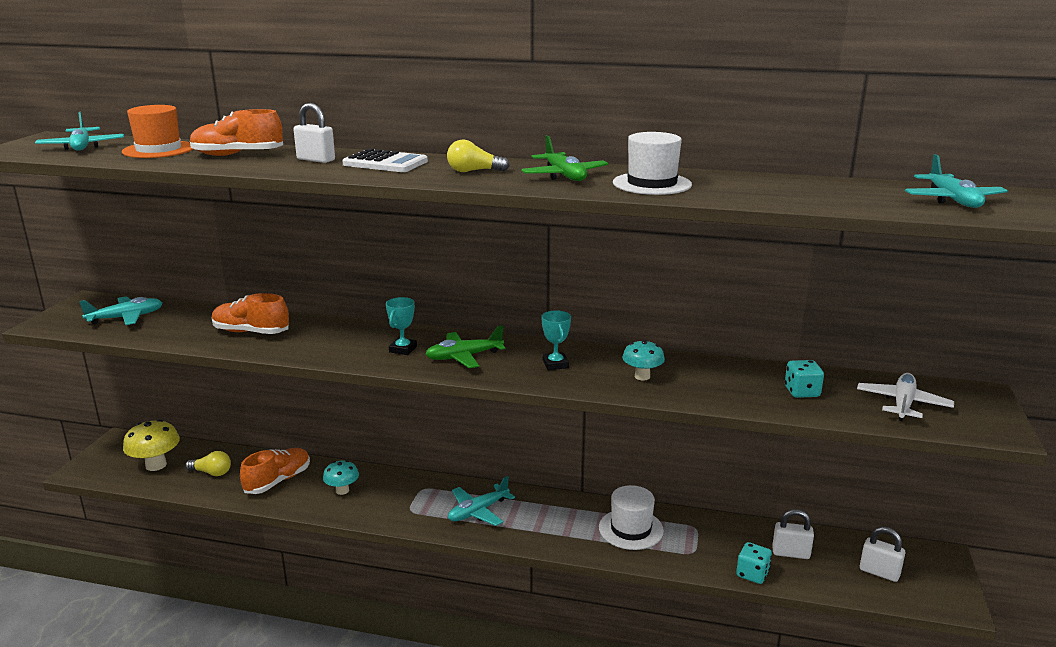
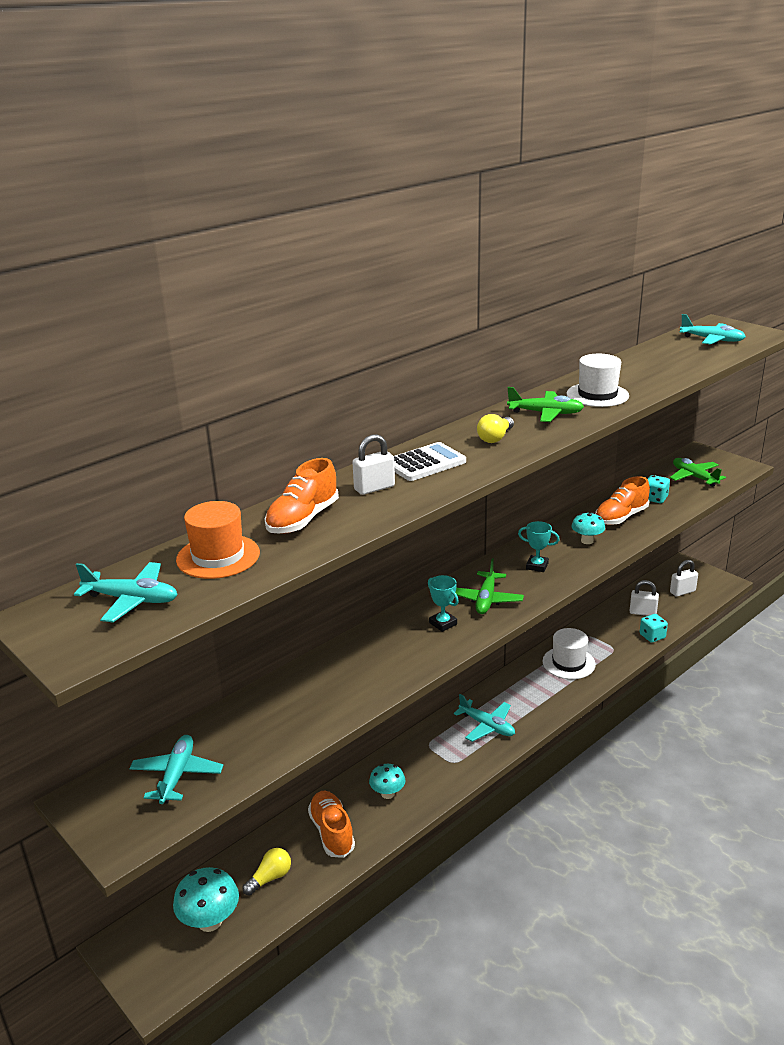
camera: 55 degrees left, 5 degrees up
(156, 465) = (210, 921): yellow mushroom -> turquoise mushroom
(251, 332) = (316, 696): orange shoe -> orange shoe (621, 517)
(478, 511) = (487, 726): turquoise plane -> turquoise plane turned 45 degrees counterclockwise
(790, 553) = (642, 612): white padlock -> white padlock turned 60 degrees clockwise
(903, 404) = (694, 477): white plane -> green plane

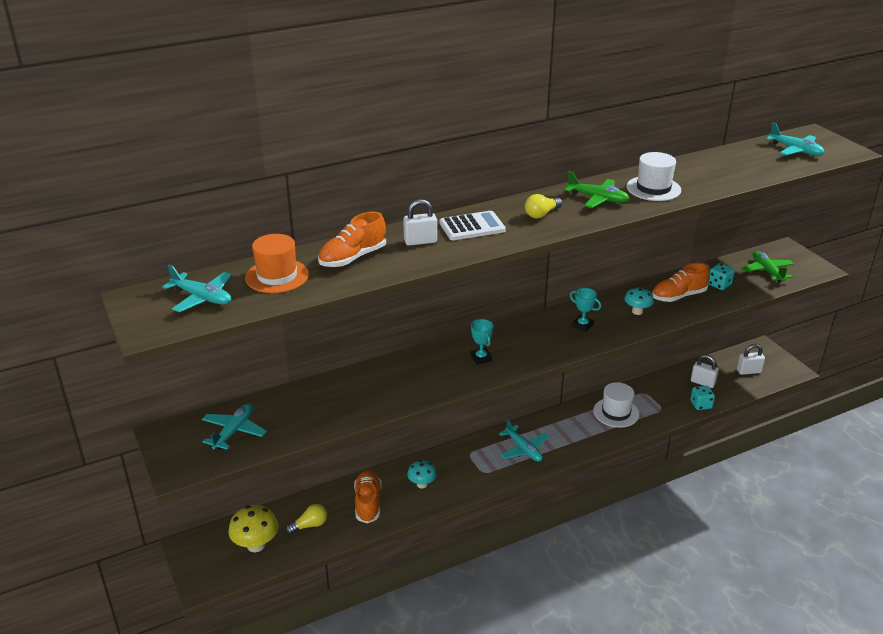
camera: 15 degrees right, 5 degrees up
(210, 921) = (256, 545): turquoise mushroom -> yellow mushroom
(486, 599) = (525, 345): green plane -> none

